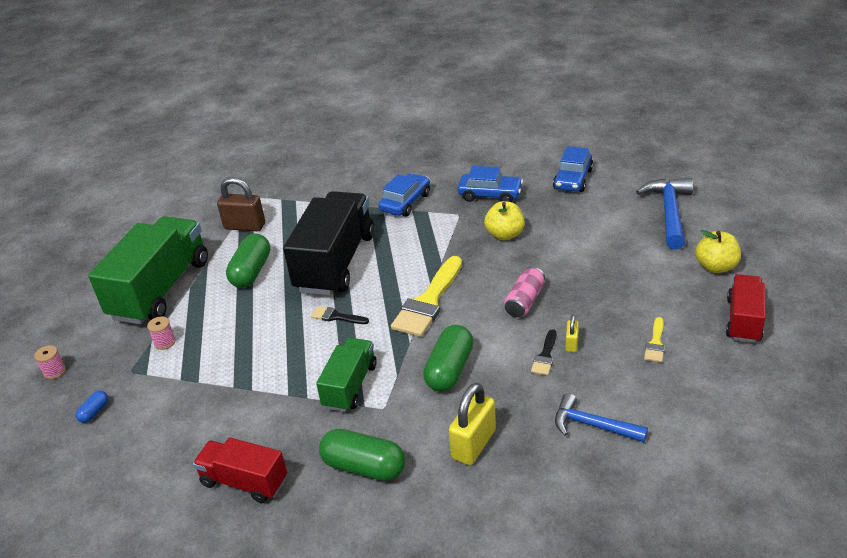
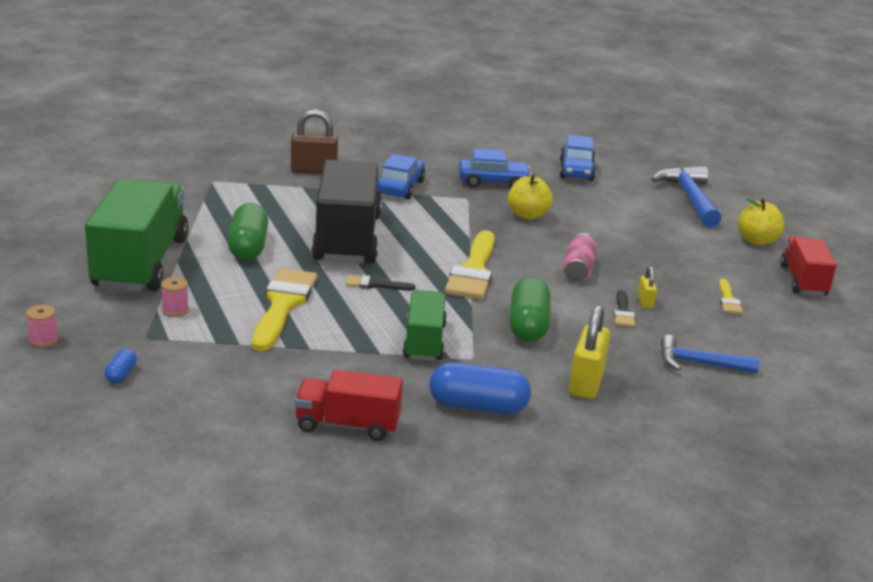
camera: 20 degrees left, 10 degrees down
(245, 226) = (215, 207): brown padlock -> brown padlock (314, 171)
(251, 339) = (283, 305): none -> yellow brush
(364, 467) = (478, 406): green capsule -> blue capsule

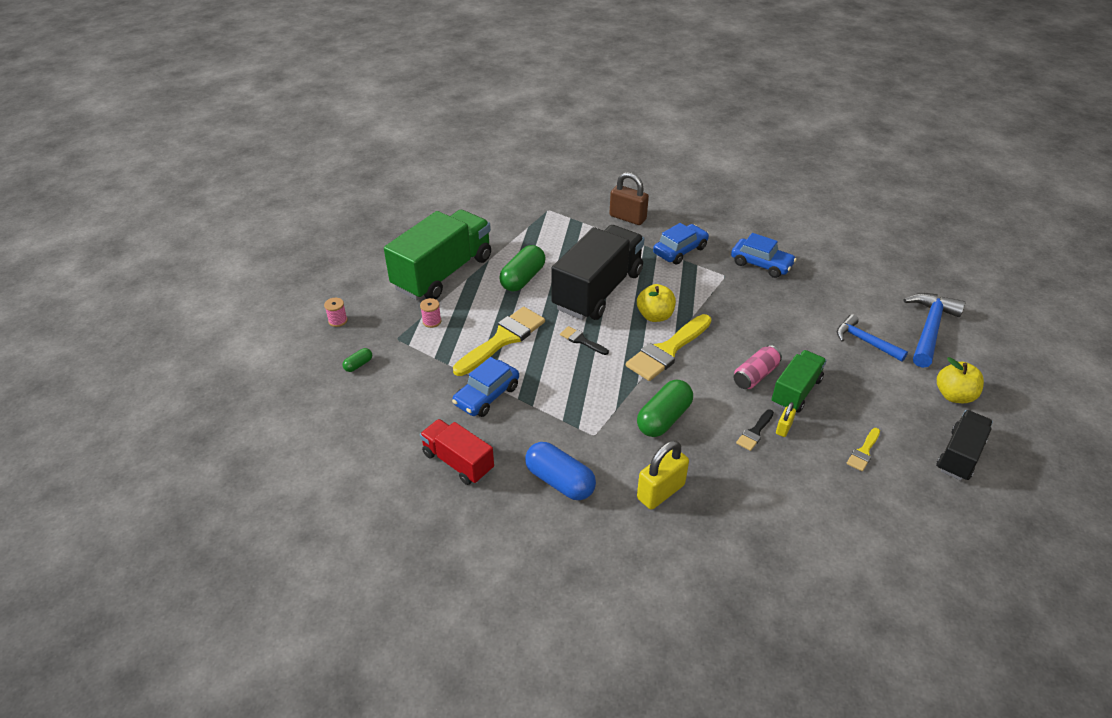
camera: 35 degrees right, 15 degrees up
(121, 374) = (358, 365): blue capsule -> green capsule
(424, 342) = (572, 406): green truck -> green truck (796, 391)
(527, 215) = (760, 307): yellow apple -> yellow apple (655, 316)
(576, 170) = (846, 270): blue car -> blue car (486, 395)
(698, 364) = (773, 509): blue hammer -> blue hammer (864, 341)
(803, 281) = (959, 455): red truck -> black truck

